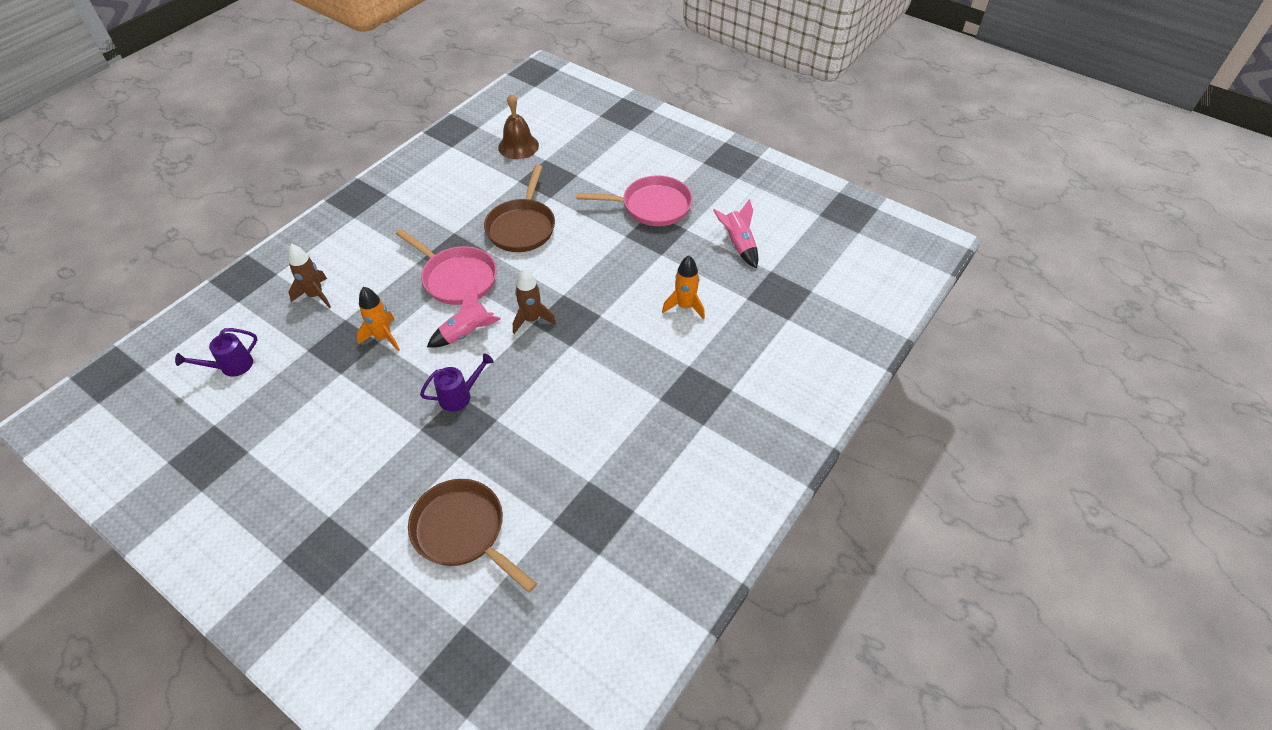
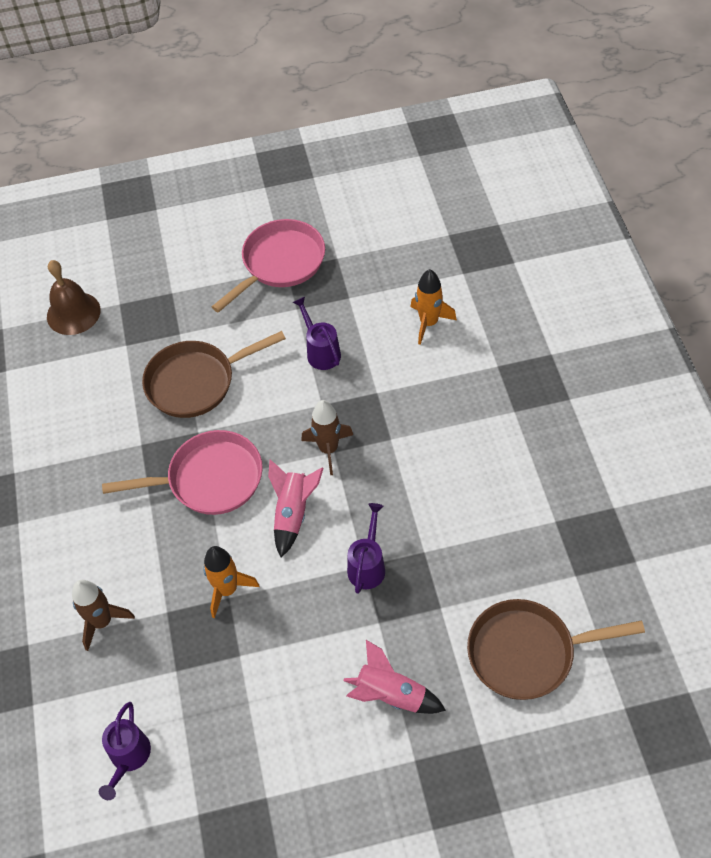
camera: 45 degrees left, 5 degrees up
(522, 227) = (196, 382): brown pan -> brown pan turned 105 degrees clockwise
(604, 268) = (321, 351): none -> purple watering can
(738, 245) = (395, 235): pink rocket -> pink rocket (391, 695)

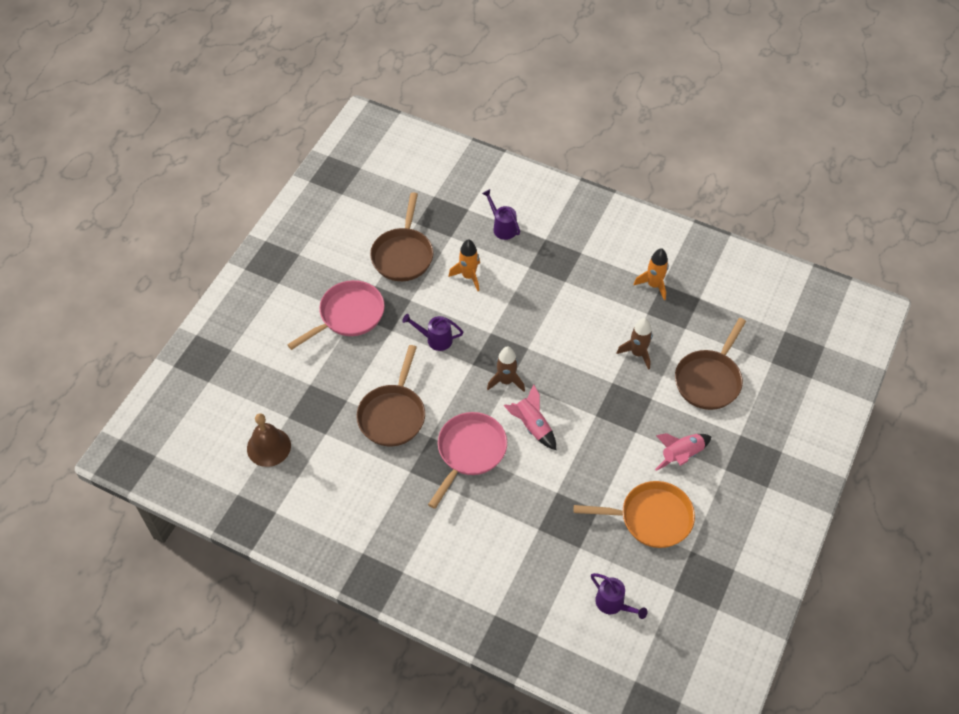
camera: 55 degrees left, 0 degrees up
(102, 622) = (515, 566): brown rocket -> brown rocket (637, 353)
(227, 590) = (551, 490): orange rocket -> orange rocket (654, 285)
(275, 720) = (651, 518): none -> orange pan
(280, 263) = (348, 315): pink pan -> pink pan turned 60 degrees clockwise
(368, 565) = (597, 413): purple watering can -> purple watering can (502, 227)
(397, 252) = (403, 255): none -> brown pan

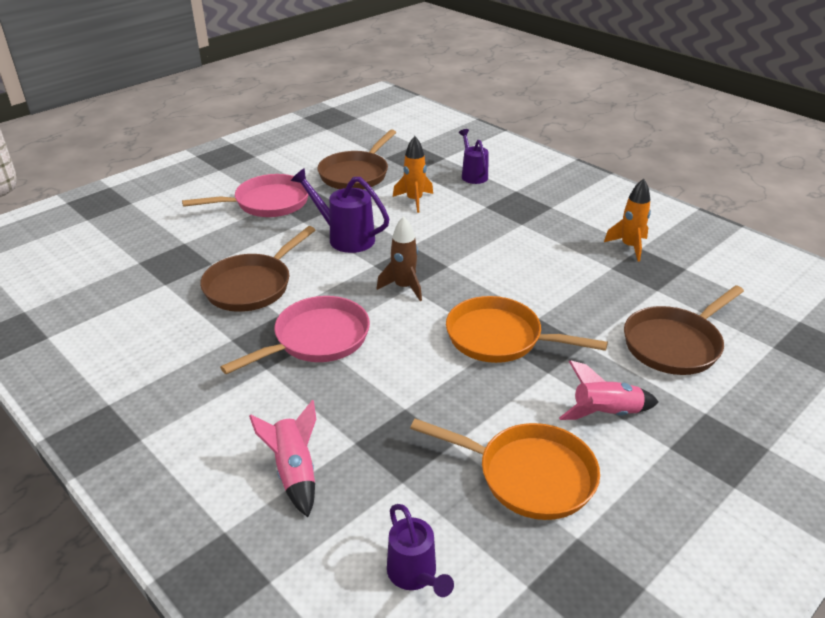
camera: 20 degrees right, 20 degrees down
(268, 447) = (95, 280): brown bell -> none
(435, 339) = (345, 237): purple watering can -> purple watering can, size x1.50
(532, 426) = (411, 334): pink rocket -> pink rocket (294, 472)
(593, 410) = (500, 338): none -> orange pan
(637, 353) = (584, 299): brown rocket -> none

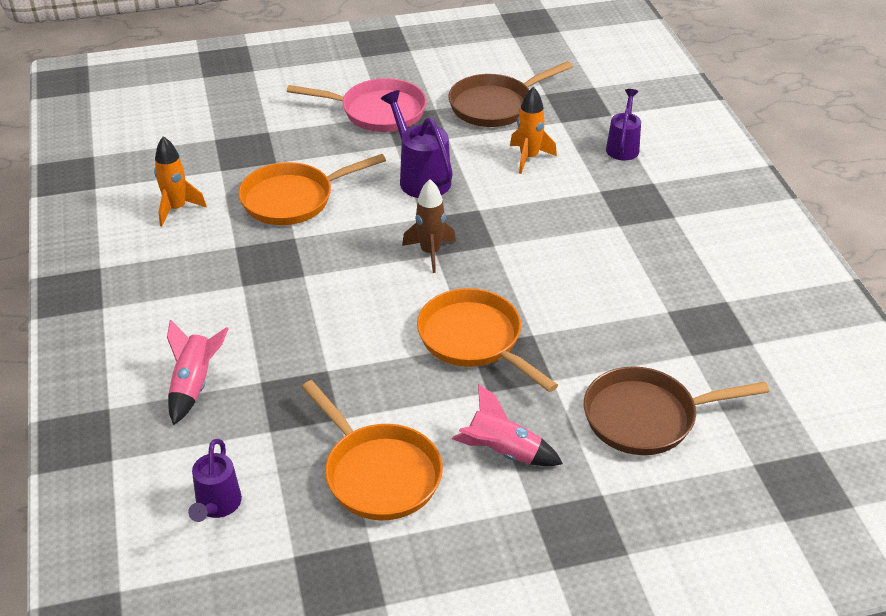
camera: 30 degrees right, 5 degrees up
(252, 286) = (293, 199): brown pan -> orange pan
(317, 339) = (306, 275): pink pan -> none
(629, 247) = (714, 295): orange rocket -> orange rocket (176, 209)

